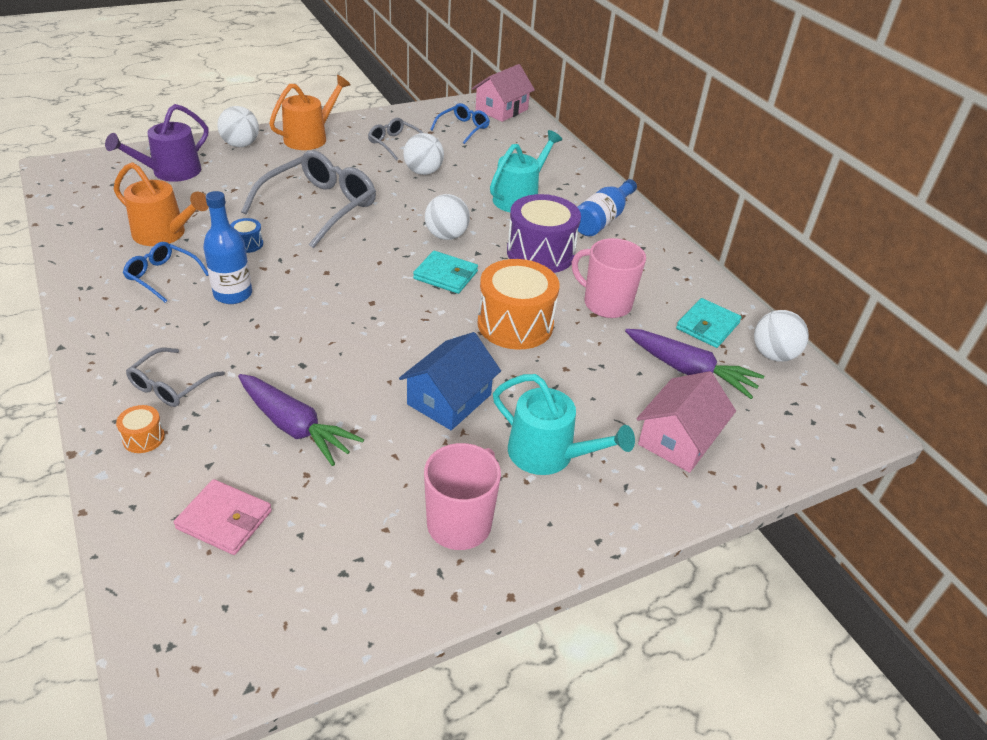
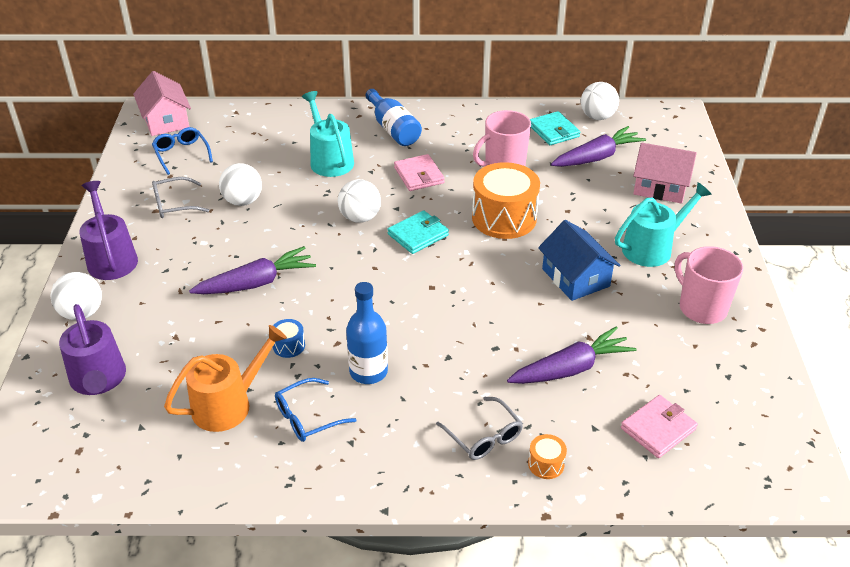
camera: 60 degrees left, 0 degrees up
(310, 138) = (111, 258): orange watering can -> purple watering can
(319, 207) = (256, 283): grey glasses -> purple carrot
(540, 253) = (419, 175): purple drum -> pink wallet
(678, 439) = (660, 187): pink house -> pink house turned 45 degrees counterclockwise

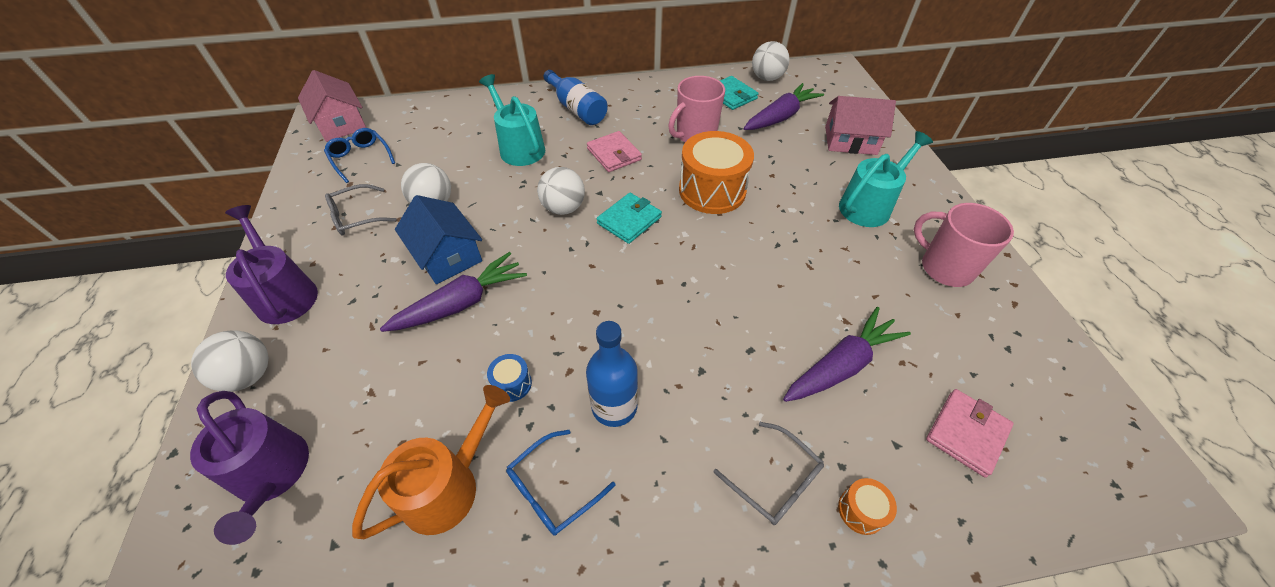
camera: 10 degrees left, 10 degrees up
(575, 277) = (806, 249): blue house -> blue house (447, 255)

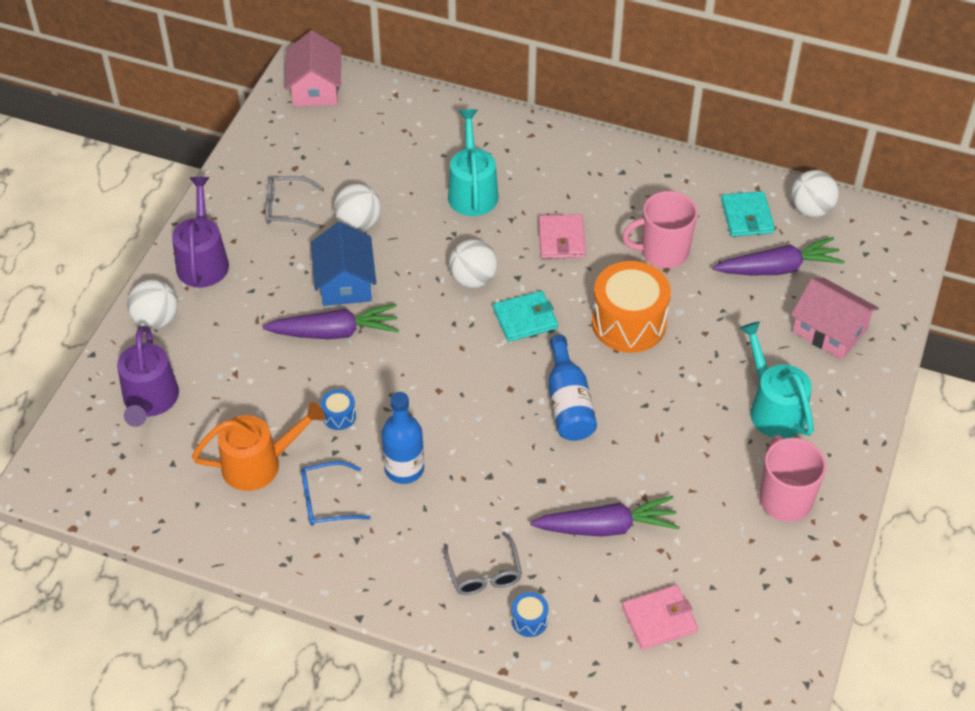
camera: 30 degrees right, 0 degrees up
(360, 158) = (316, 141): blue glasses -> none
(577, 109) = (561, 165): blue bottle -> blue bottle (568, 403)
(861, 510) = (529, 620): orange drum -> blue drum
(869, 205) = (773, 409): turquoise watering can -> turquoise watering can turned 105 degrees counterclockwise

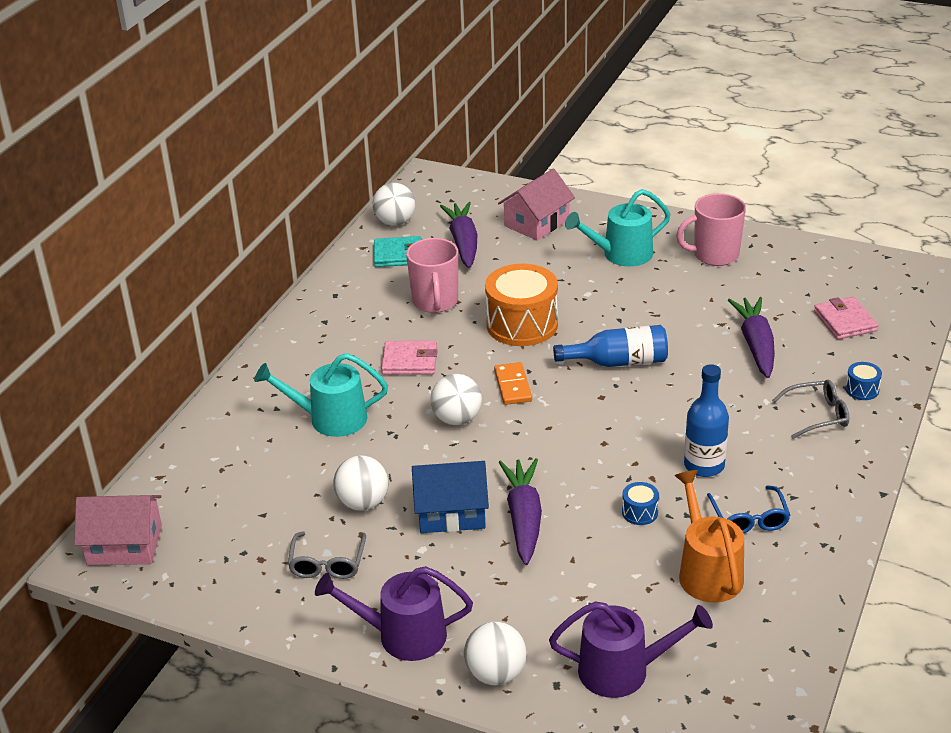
camera: 85 degrees left, 15 degrees down
(525, 319) = (513, 386): turquoise wallet -> orange domino

